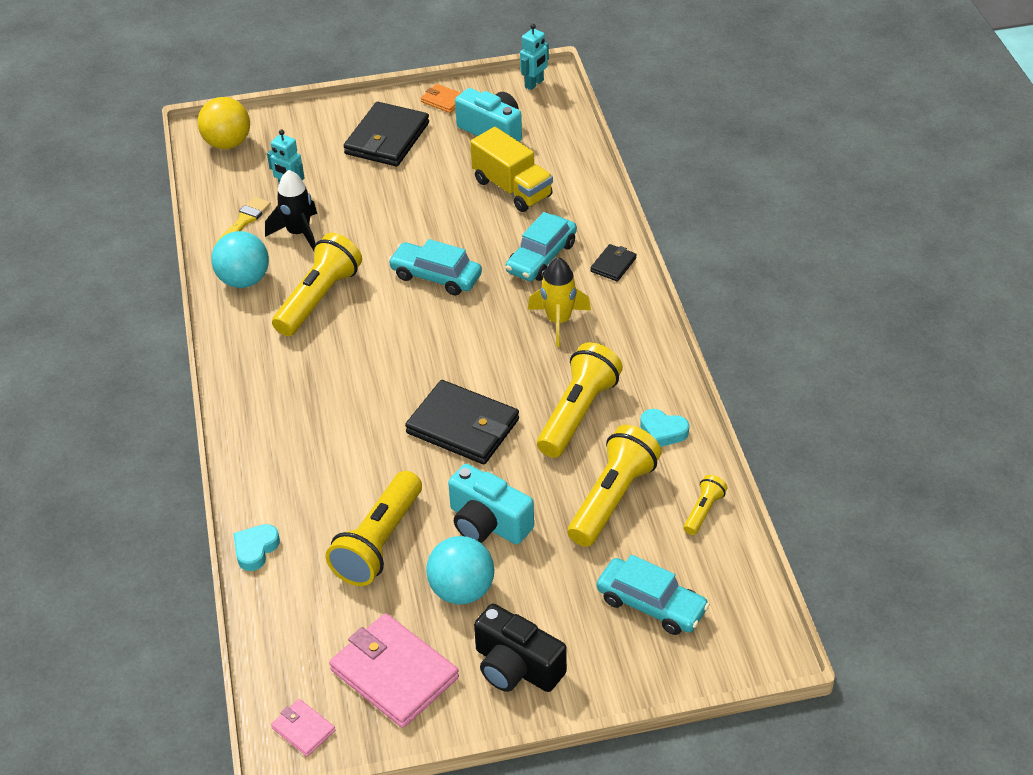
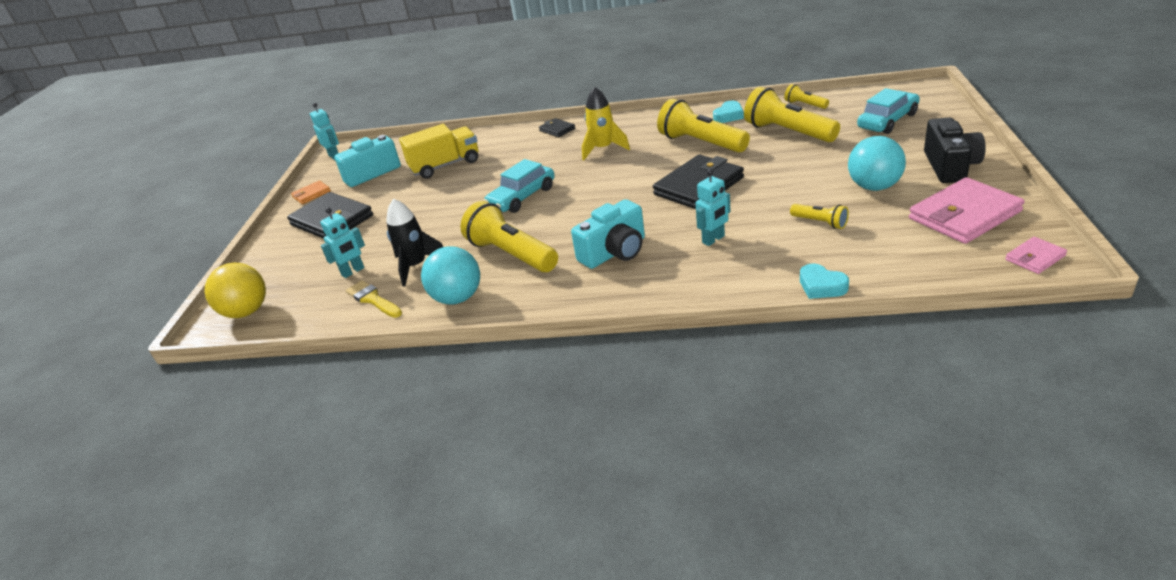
camera: 70 degrees left, 10 degrees down
(344, 454) = (713, 239): none -> turquoise robot
(378, 543) = (820, 223): yellow flashlight -> yellow flashlight, size x0.49
(488, 523) = (804, 176): turquoise camera -> turquoise camera (615, 252)
(516, 667) = (950, 166): black camera -> black camera turned 45 degrees counterclockwise
(541, 257) = (531, 155): turquoise car -> none

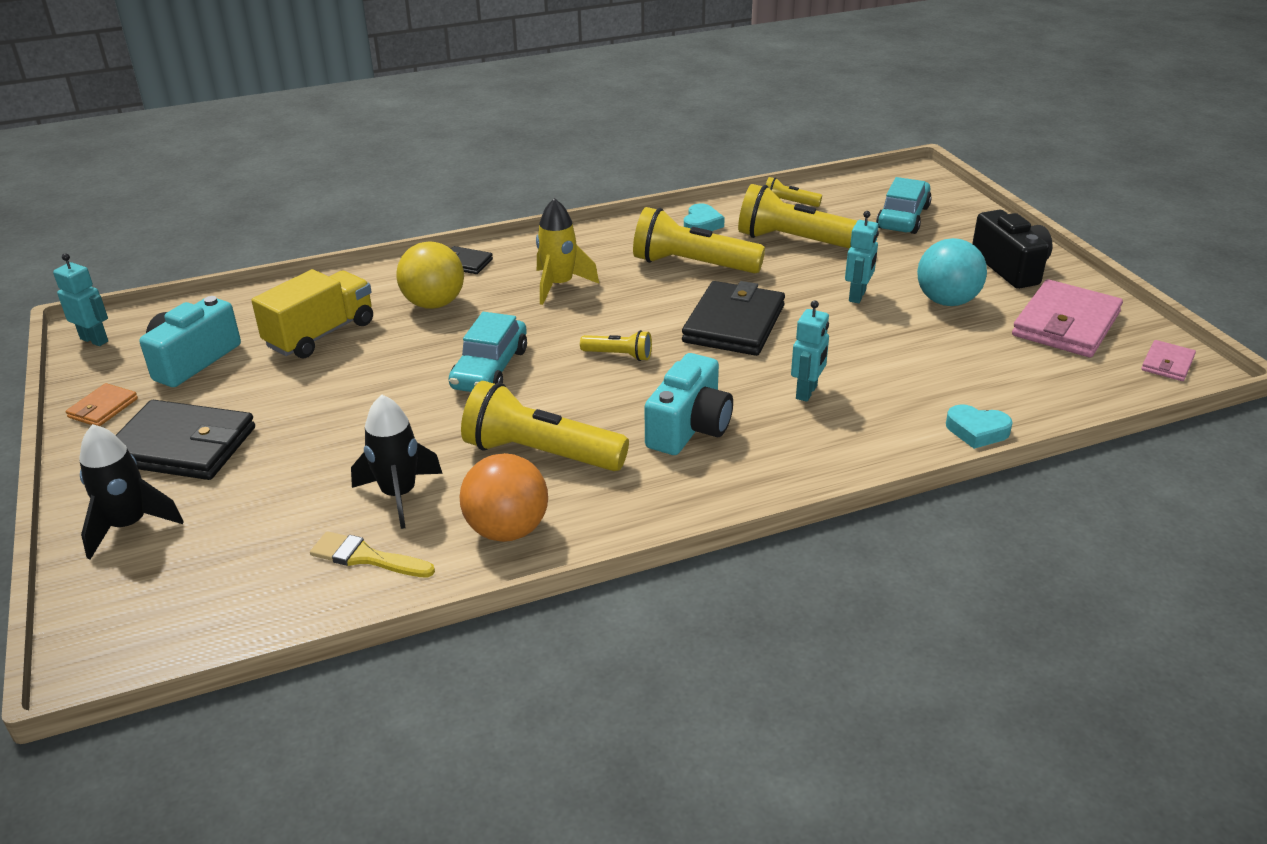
camera: 30 degrees left, 0 degrees up
(247, 312) = (142, 620): yellow ball -> yellow ball (434, 304)
(277, 260) = (129, 526): none -> black rocket
(353, 271) = (293, 521): turquoise robot -> turquoise robot (857, 296)
(457, 298) = (507, 530): turquoise ball -> orange ball
(820, 223) = (918, 353): yellow flashlight -> yellow flashlight (619, 355)

